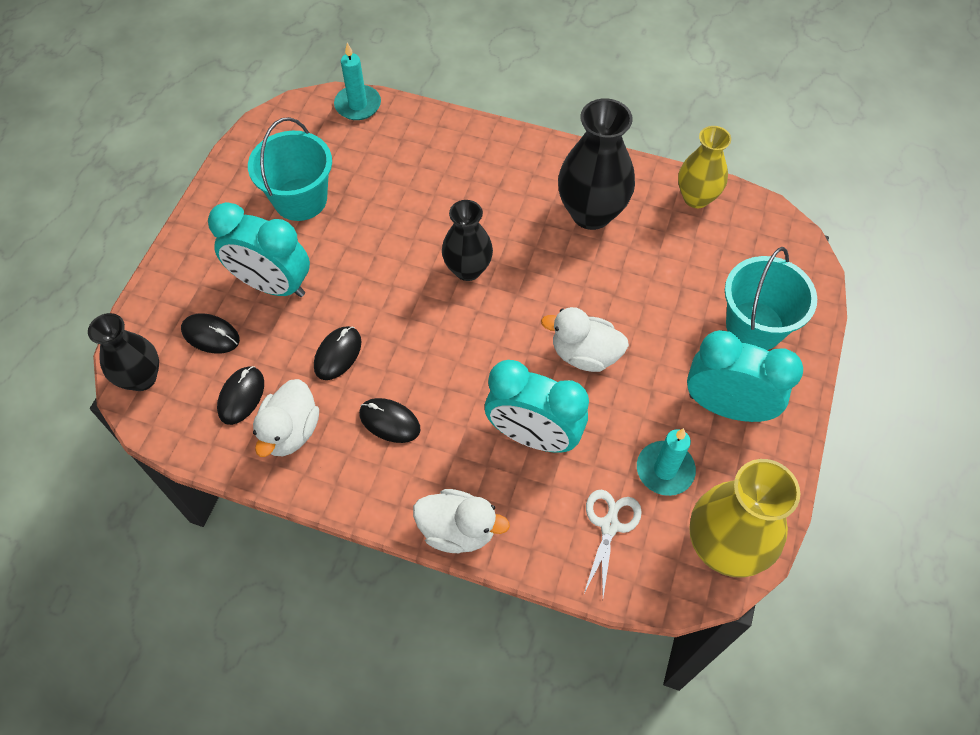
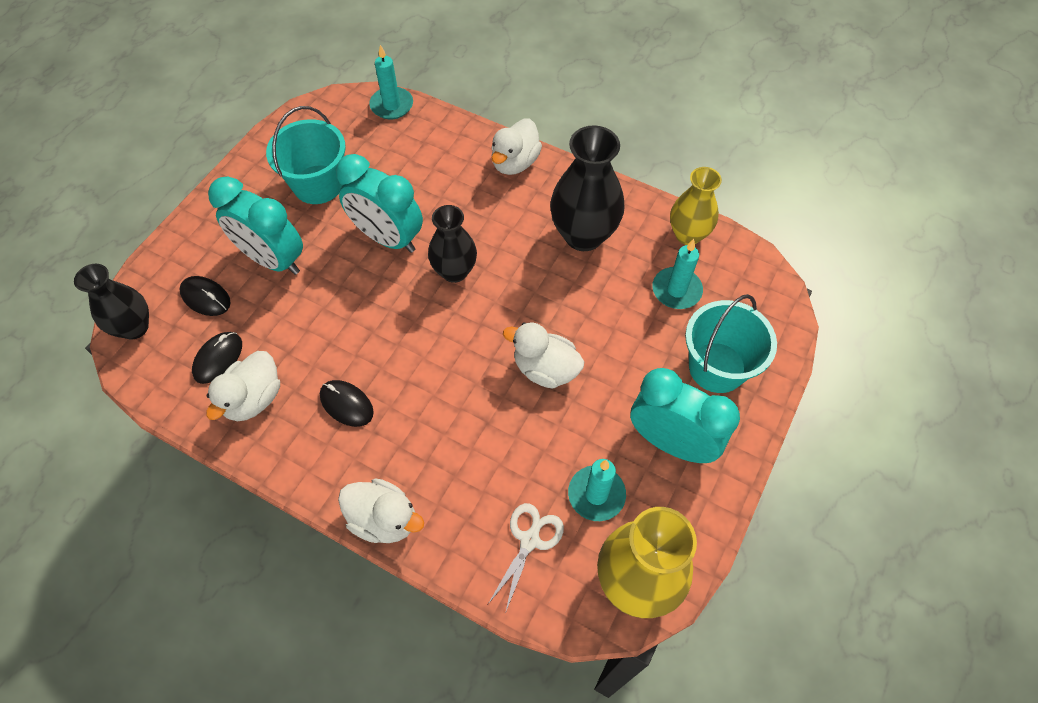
camera: 10 degrees right, 0 degrees up
(338, 354) = (315, 333): black mouse -> none
(503, 148) = (515, 163): none -> white duck
(533, 436) = (477, 440): turquoise clock -> turquoise clock (388, 238)
(697, 255) = (676, 290): none -> turquoise candle

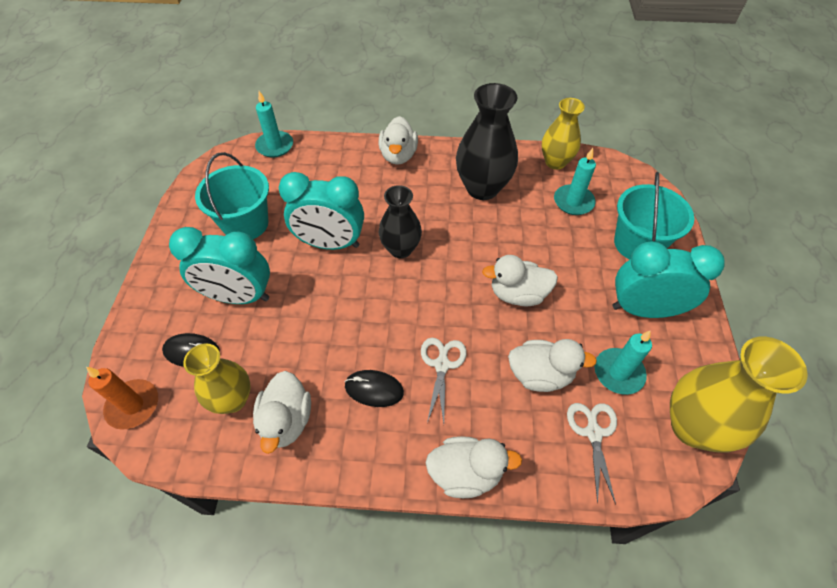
camera: 25 degrees left, 5 degrees down
(134, 327) = (133, 405): black vase -> orange candle
(218, 358) = (233, 399): black mouse -> yellow vase
(424, 408) = (442, 365): none -> white scissors
(514, 461) = (540, 375): none -> white duck

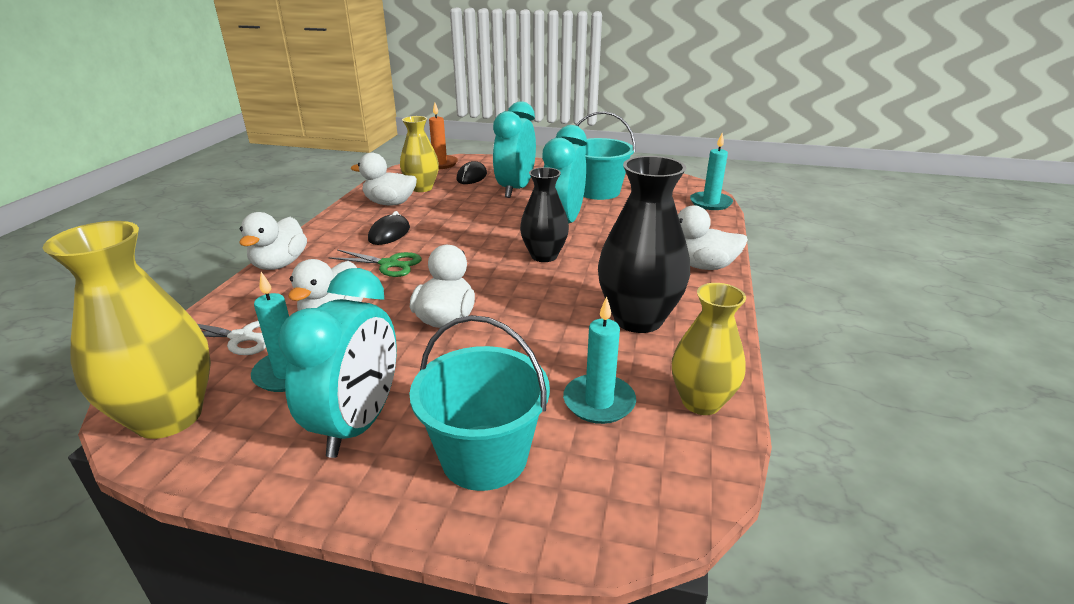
camera: 100 degrees right, 25 degrees down
(442, 365) = (389, 264): white scissors -> green scissors

